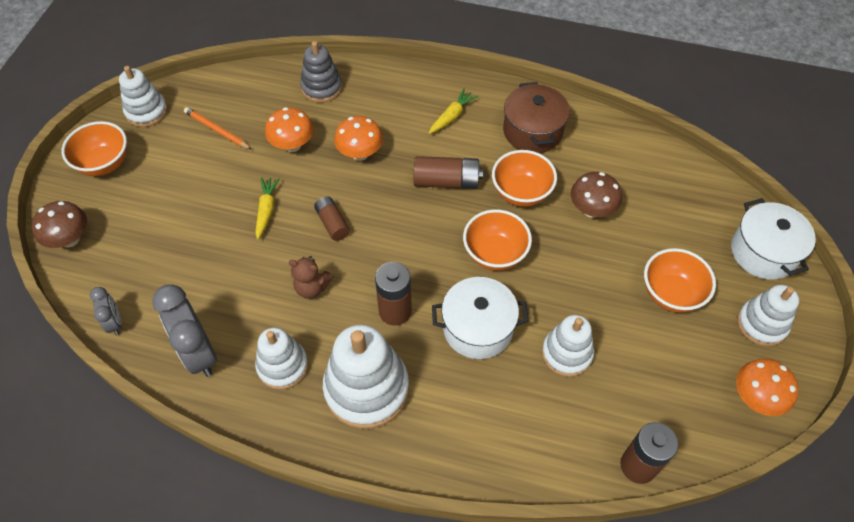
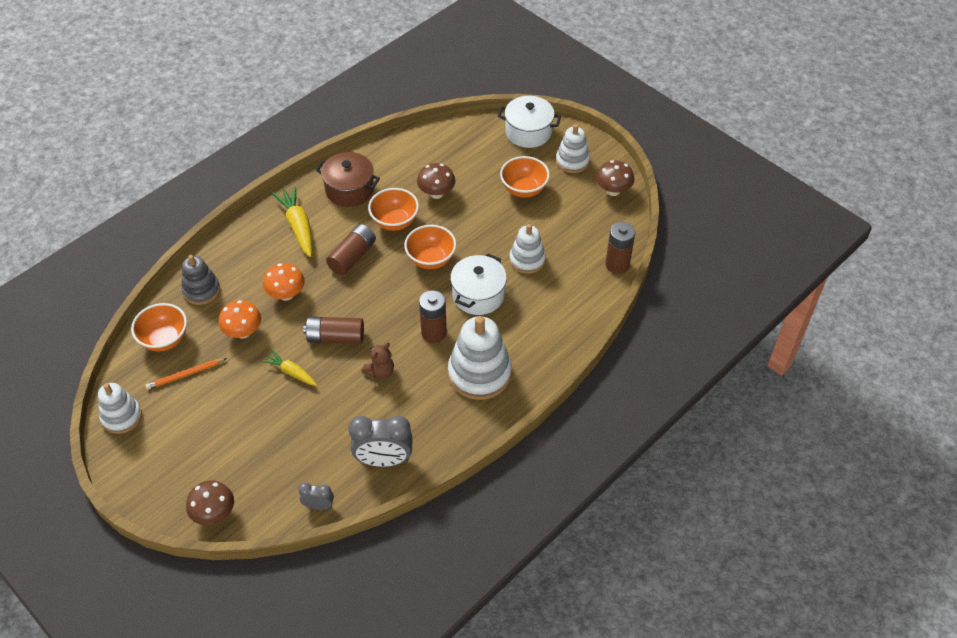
camera: 60 degrees left, 5 degrees down
(104, 164) = (154, 465): orange bowl -> orange bowl (164, 339)
(282, 366) = (430, 413): white stacking toy -> none
(332, 223) = (335, 337): brown battery -> brown battery, size x1.54
(452, 116) = (298, 226): yellow carrot -> yellow carrot, size x1.63
(756, 398) = (613, 190): orange mushroom -> brown mushroom

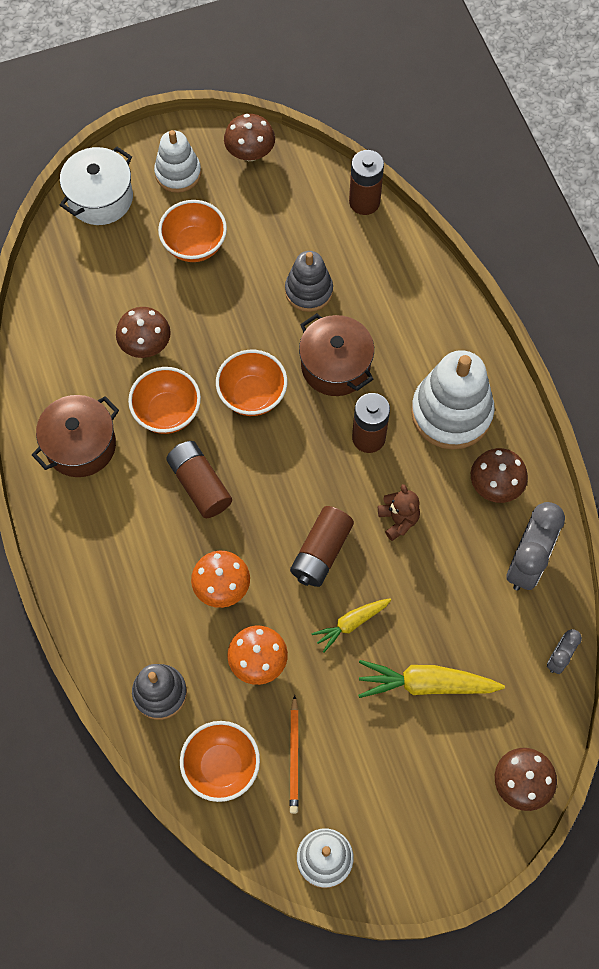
camera: 65 degrees left, 15 degrees up
(298, 226) = (111, 532): yellow carrot -> yellow carrot (425, 684)
(436, 420) = (495, 485): none -> brown mushroom
(478, 295) = (335, 366): white pot -> brown pot
(527, 260) = (308, 291): white stacking toy -> grey stacking toy

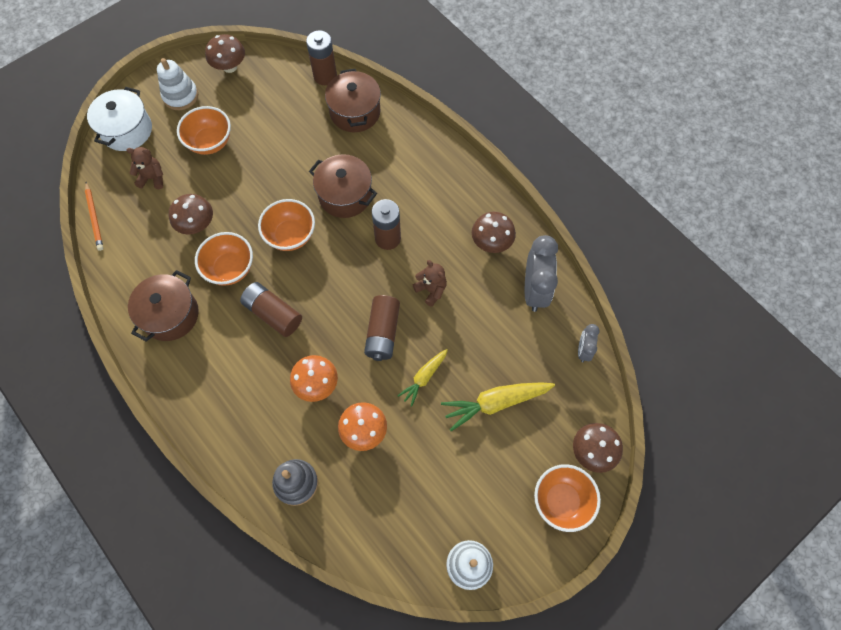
camera: 20 degrees left, 0 degrees up
(112, 269) = (152, 178): none -> brown teddy bear
(221, 766) = (364, 522): orange bowl -> orange bowl (561, 501)
(294, 756) = (417, 494): orange pencil -> orange pencil (94, 217)
(308, 291) = (306, 149): grey stacking toy -> none
(385, 262) = (355, 112): none -> brown pot
(451, 413) = (441, 201): white stacking toy -> none

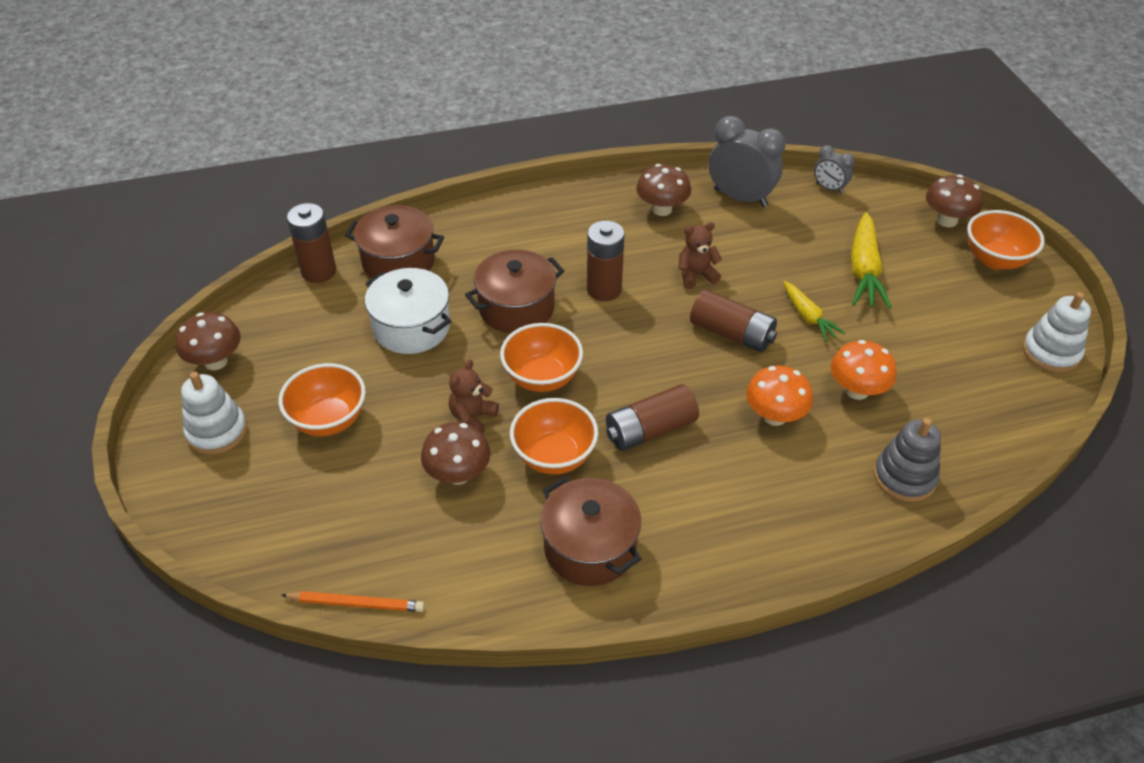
camera: 65 degrees left, 20 degrees down
(127, 130) = (224, 516): white pot -> white pot (412, 327)
(152, 178) = (338, 506): brown teddy bear -> brown teddy bear (472, 417)

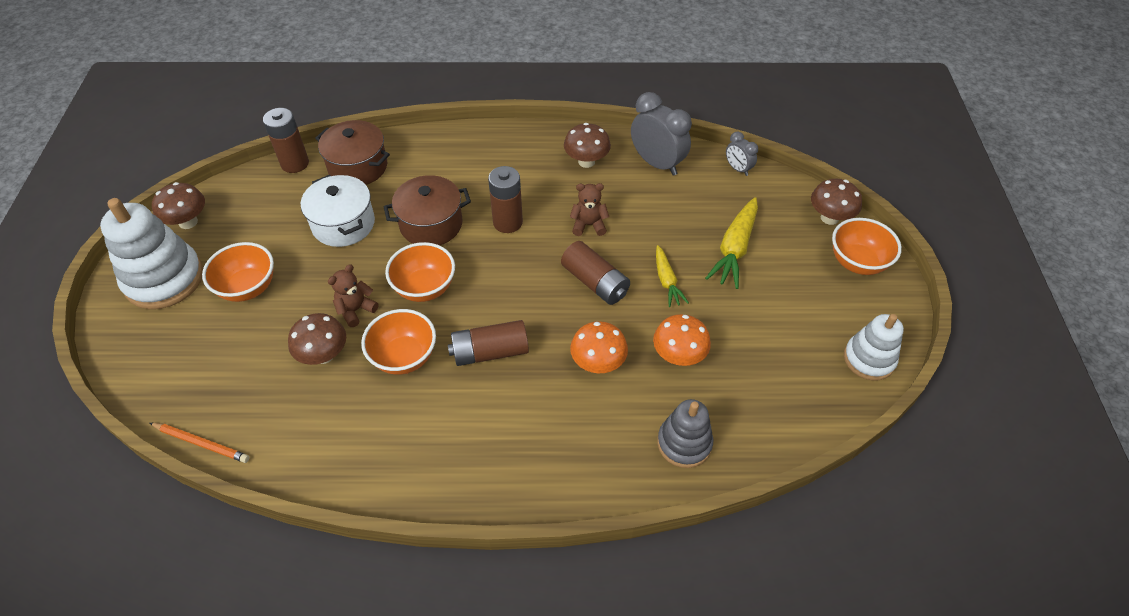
camera: 15 degrees right, 5 degrees up
(217, 431) = (164, 279): white stacking toy -> white stacking toy, size x1.63
(590, 547) = (397, 441): brown pot -> none

